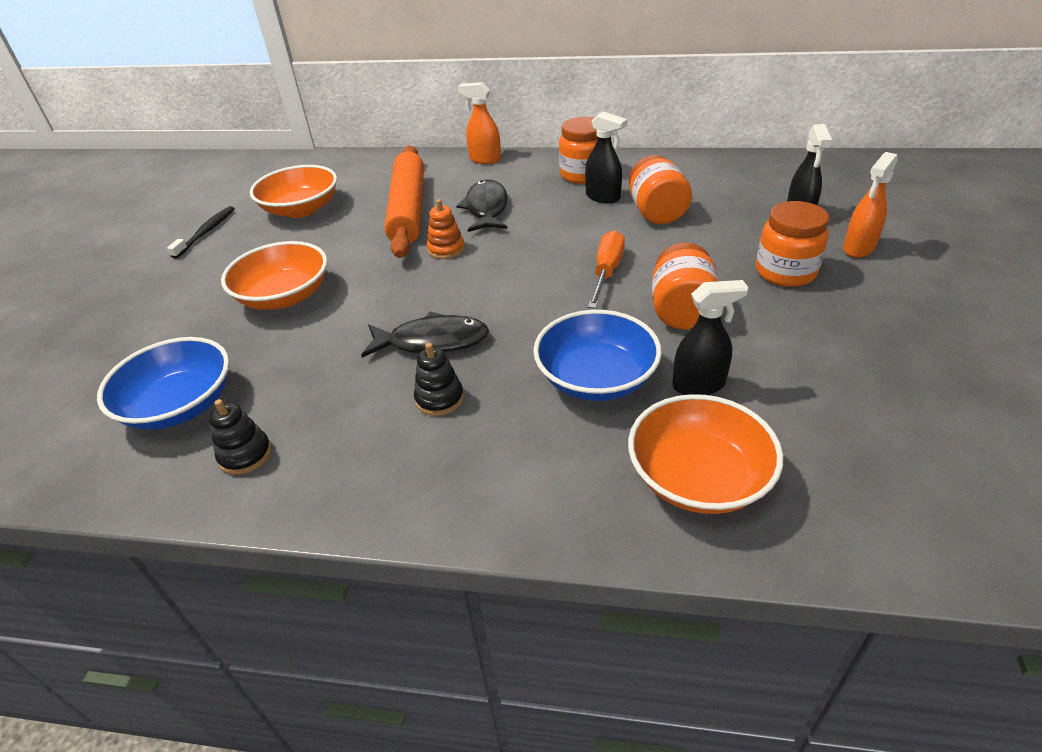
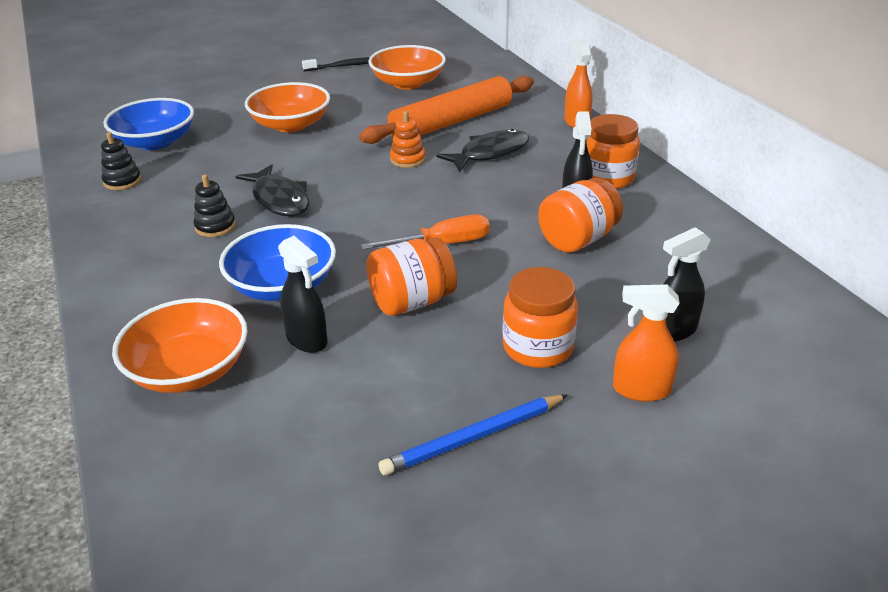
camera: 55 degrees right, 5 degrees down
(881, 333) = (474, 437): none -> blue pencil

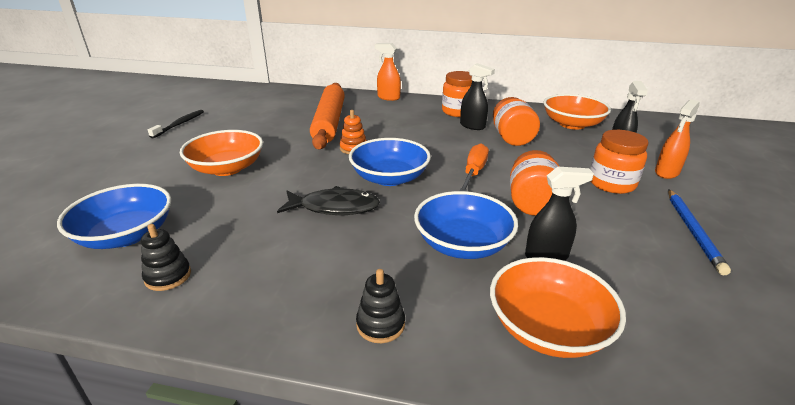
camera: 55 degrees left, 5 degrees down
(215, 226) = (334, 248): black stacking toy -> black stacking toy (380, 324)
(367, 202) = (389, 178): none -> blue bowl
(408, 83) = (252, 116): orange bowl -> orange bowl (572, 124)
(490, 153) = (386, 126): black fish -> none

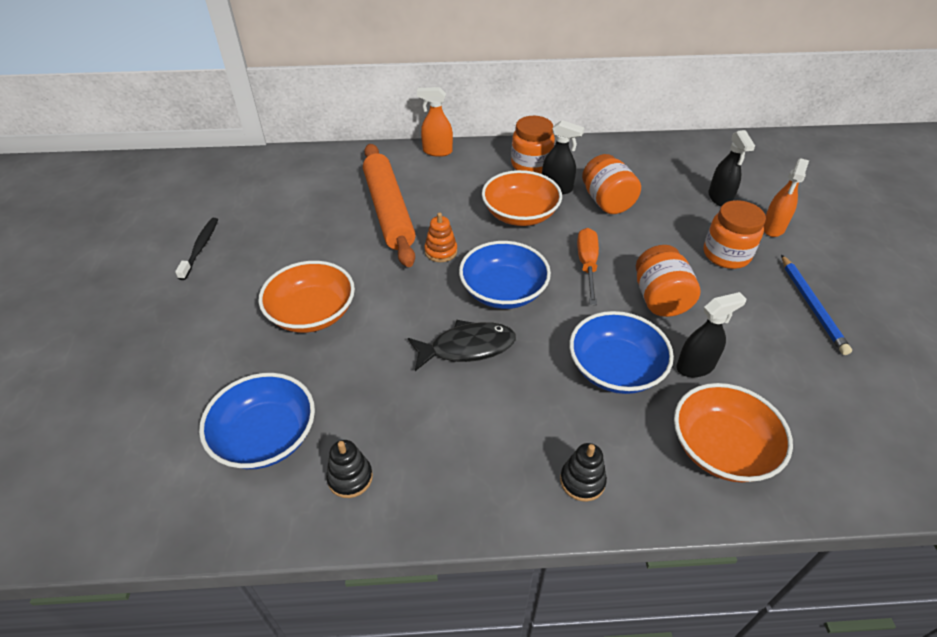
camera: 15 degrees left, 15 degrees up
(572, 124) = (662, 166): orange bowl -> orange bowl (520, 214)

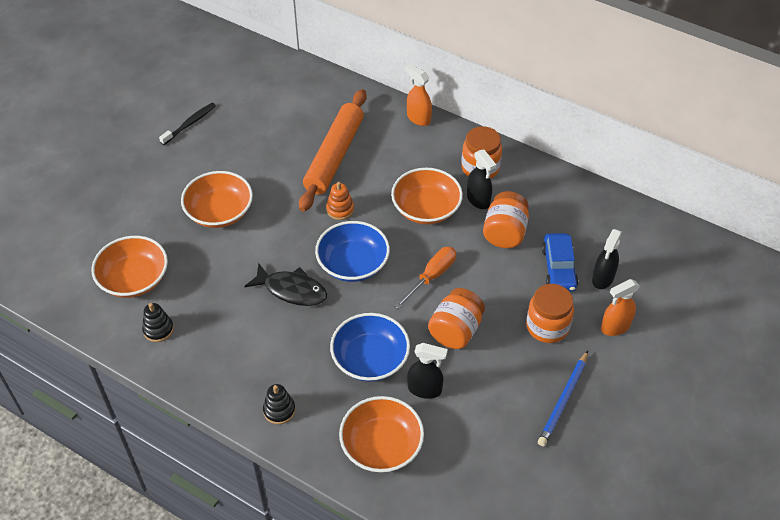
camera: 35 degrees right, 5 degrees up
(266, 436) = (134, 279): blue bowl -> orange bowl
(679, 207) = (558, 268): none -> blue car

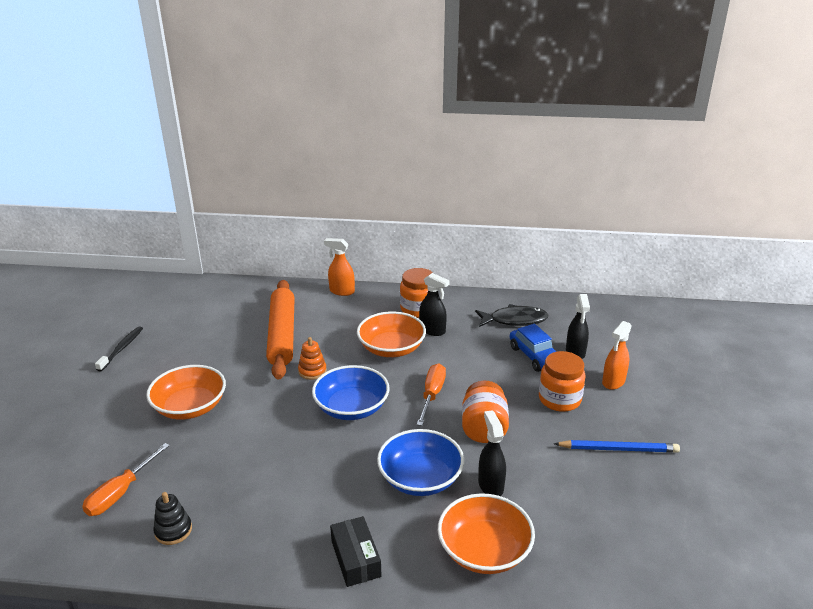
camera: 25 degrees left, 20 degrees down
(134, 279) = (121, 493): orange bowl -> orange screwdriver
(279, 410) = (356, 558): black stacking toy -> black box
(292, 290) = (304, 447): black fish -> black fish (514, 320)
(425, 389) = (490, 485): black spray bottle -> black spray bottle turned 90 degrees counterclockwise
(504, 233) = (471, 346): orange jar -> none
(563, 400) = (618, 449): blue pencil -> blue pencil turned 90 degrees counterclockwise

